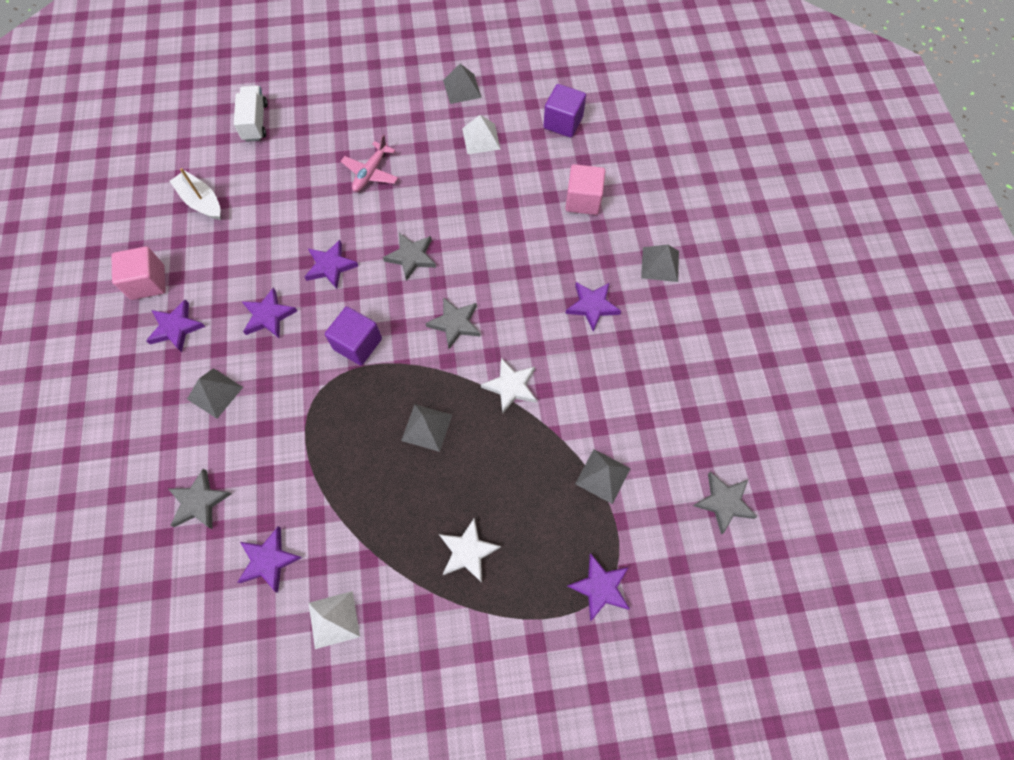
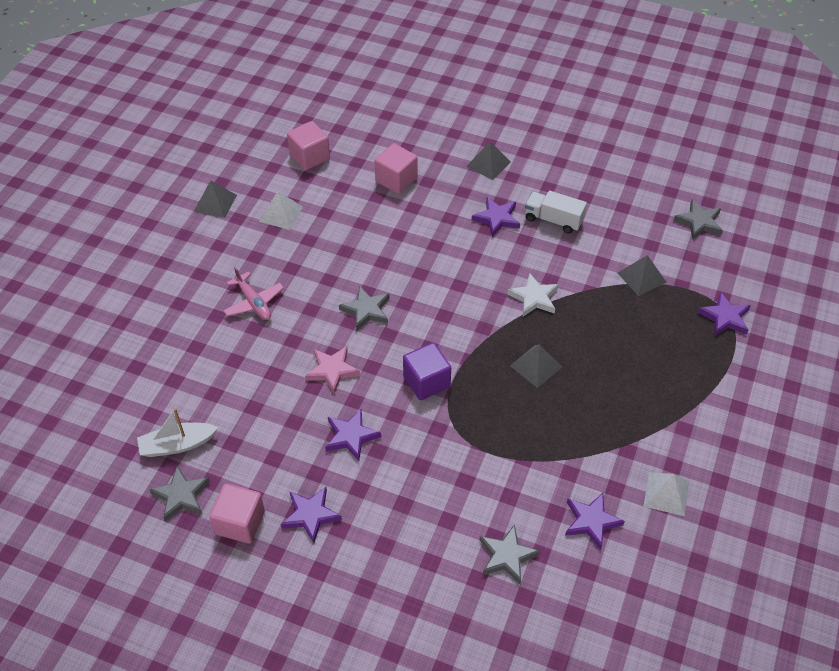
camera: 60 degrees left, 15 degrees down
(215, 393) = (404, 507): grey pyramid -> none
(255, 122) = (116, 367): white truck -> white truck (553, 220)
(330, 266) = (332, 370): purple star -> pink star
(455, 323) = (453, 308): grey star -> grey star (181, 495)
(468, 551) = (656, 383): white star -> none
(563, 122) = (309, 157): purple cube -> pink cube

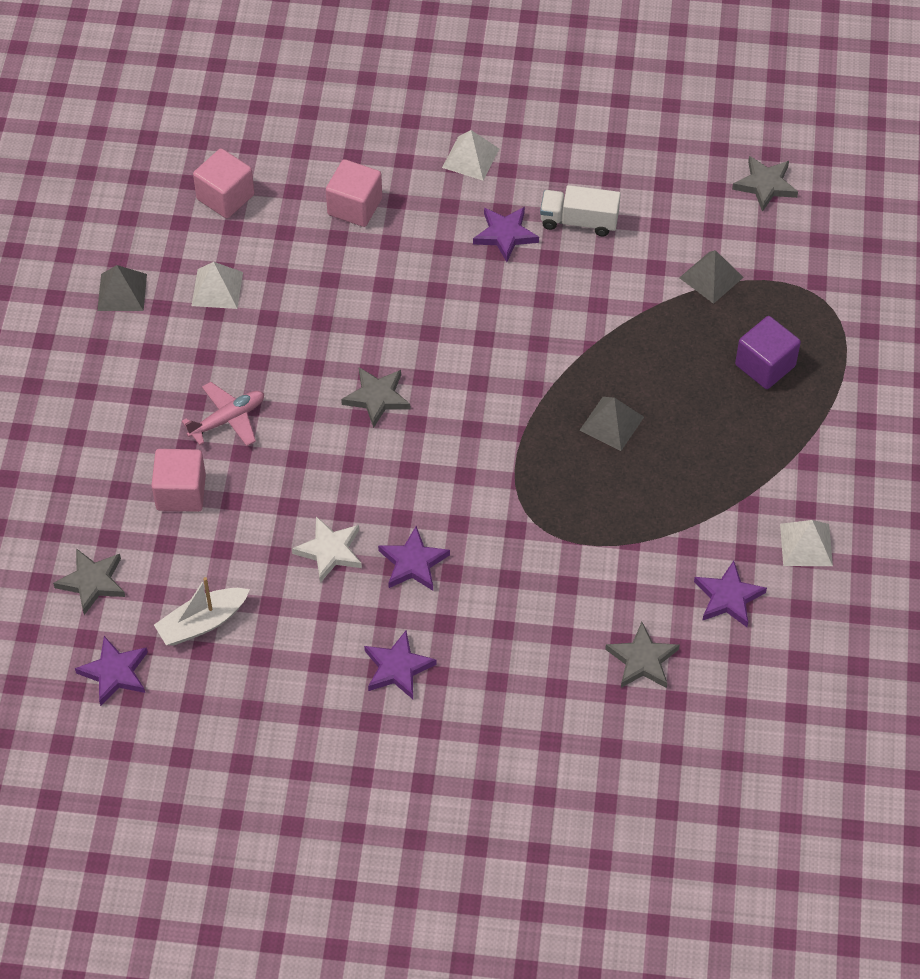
camera: 15 degrees left, 5 degrees up
(181, 495) = (232, 682): grey star -> grey star (92, 582)
(240, 523) = (316, 696): pink cube -> pink cube (181, 492)
(254, 302) = (227, 419): pink plane -> pink plane turned 75 degrees counterclockwise
(332, 370) = (361, 486): pink star -> none
(426, 381) = (483, 473): purple cube -> purple cube (765, 365)
(488, 164) = (470, 158): grey pyramid -> white pyramid
(534, 298) = (584, 334): white star -> white star (330, 551)
(725, 317) = (826, 309): purple star -> purple star (114, 673)

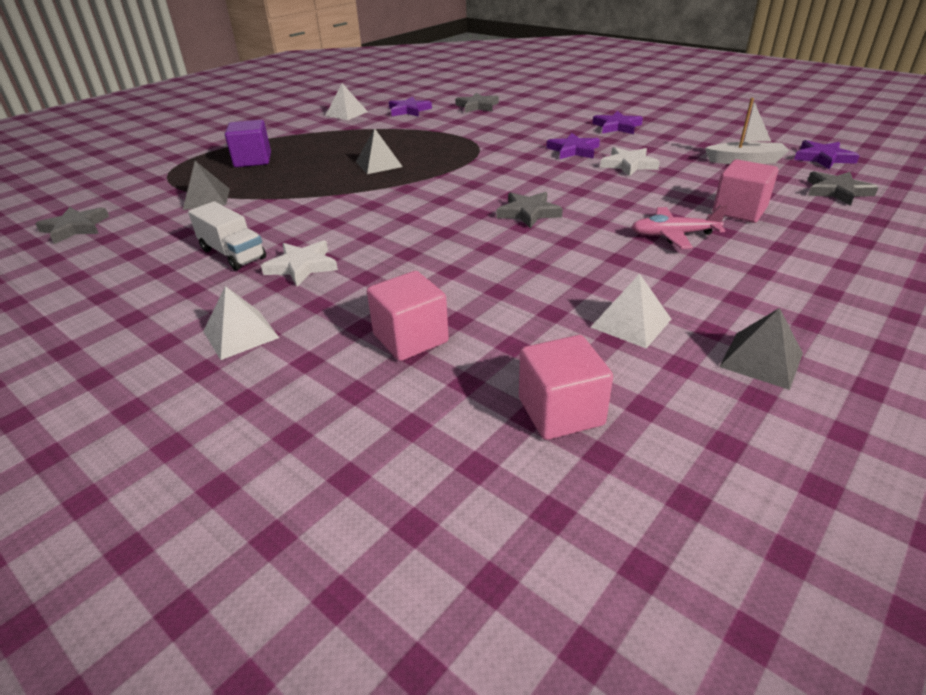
camera: 145 degrees left, 20 degrees down
(505, 235) = (302, 266): purple star -> white star

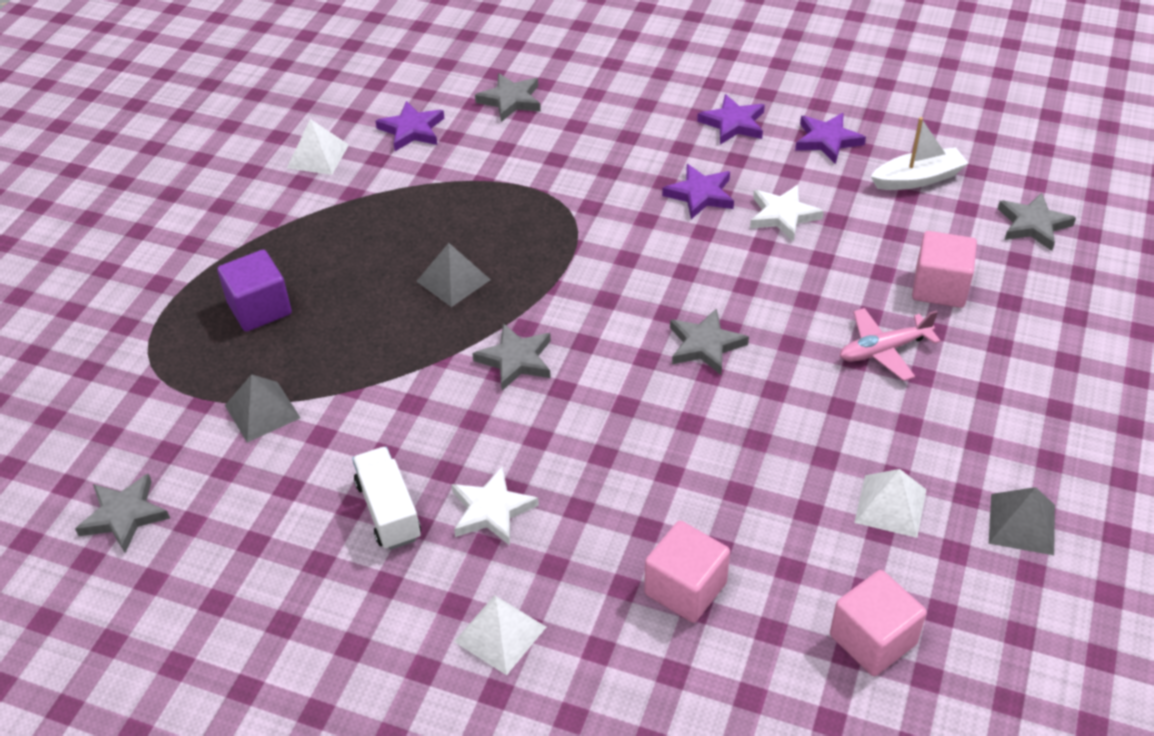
camera: 20 degrees left, 10 degrees up
(233, 254) = (388, 511): white truck -> white truck turned 135 degrees counterclockwise
(387, 201) = (516, 360): none -> grey star
(823, 158) = (1004, 155): purple star -> purple star (827, 140)

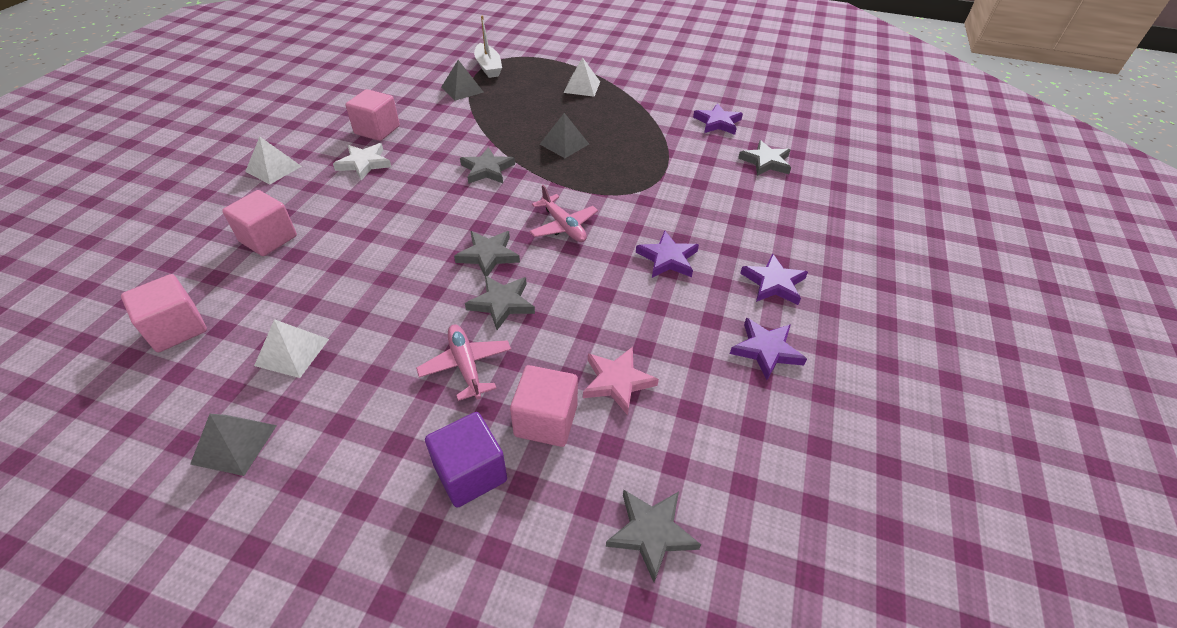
camera: 85 degrees right, 0 degrees up
(124, 515) = (402, 61): grey star -> grey star (502, 303)
(259, 308) = (542, 83): purple cube -> purple cube (470, 473)
(317, 156) = (681, 91): white pyramid -> white pyramid (582, 87)
(388, 511) = (377, 130): white truck -> pink cube
(645, 279) = (563, 226): none -> pink plane
(783, 215) = (646, 309): white star -> none
(883, 239) = (617, 381): none -> pink star
(918, 179) = (718, 423): white boat -> white boat (488, 67)

